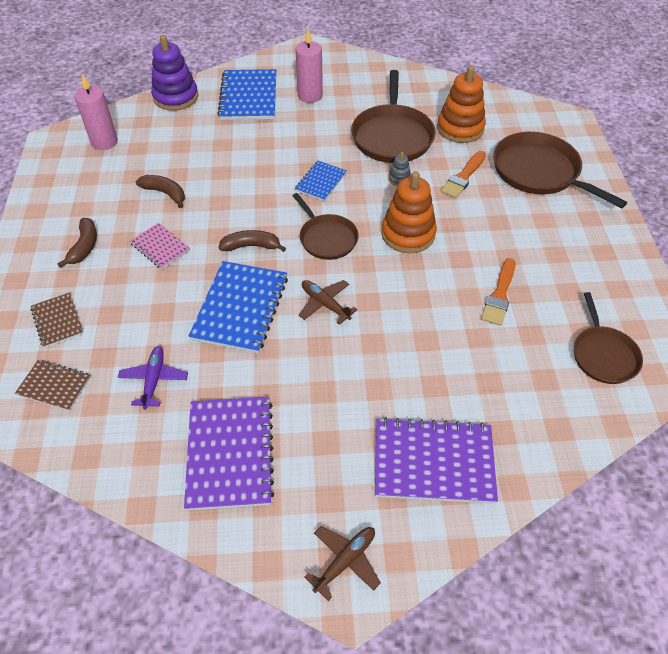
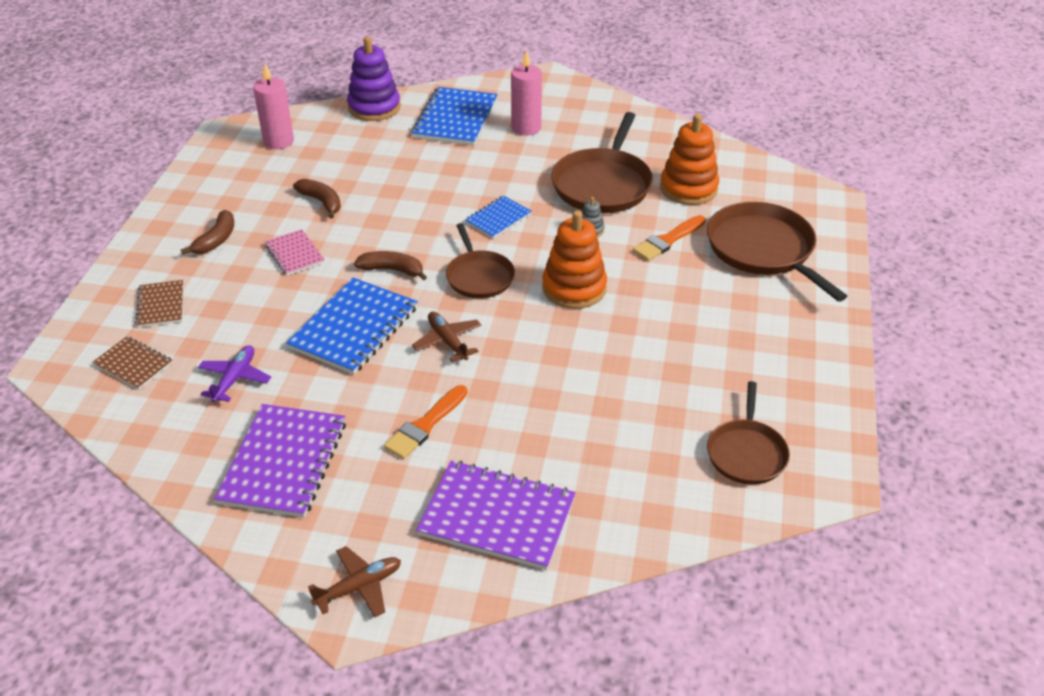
camera: 15 degrees right, 10 degrees down
(499, 295) = (651, 369): orange brush -> orange brush (425, 425)

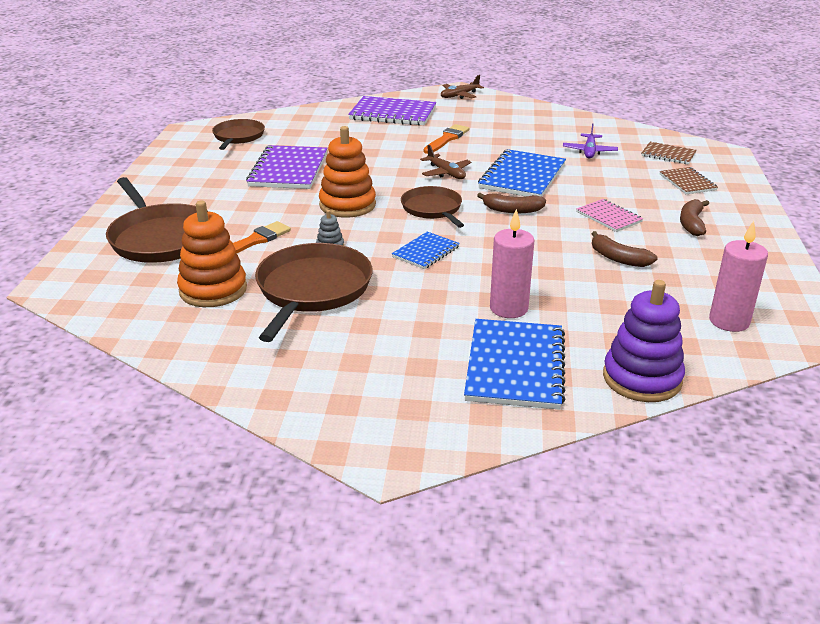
camera: 175 degrees right, 10 degrees down
(283, 462) = (527, 124): purple notebook -> purple notebook (288, 170)
(526, 128) = (412, 357): pink candle -> pink candle (508, 308)

